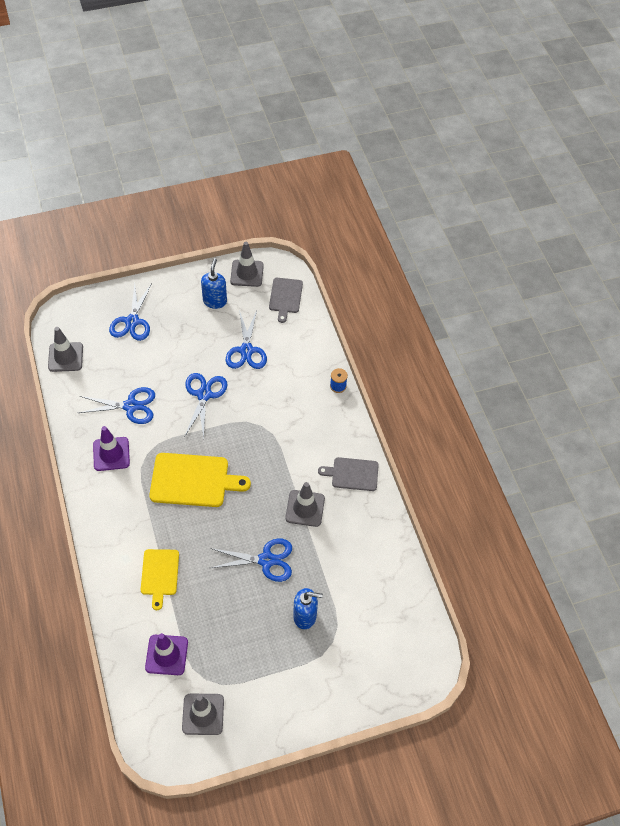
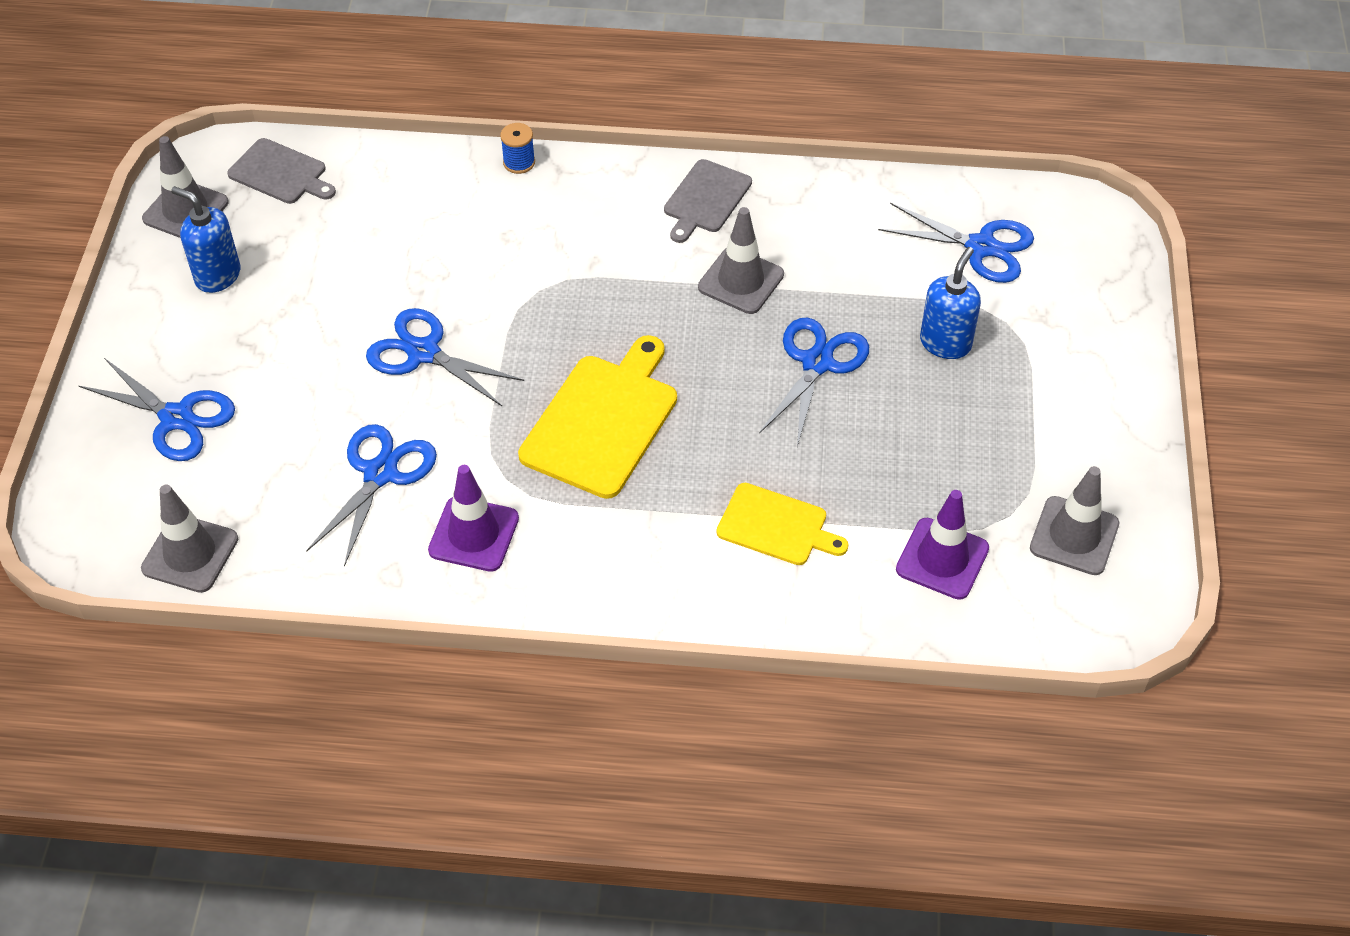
camera: 65 degrees left, 5 degrees down
(246, 350) = (363, 263): blue scissors -> blue scissors (981, 247)

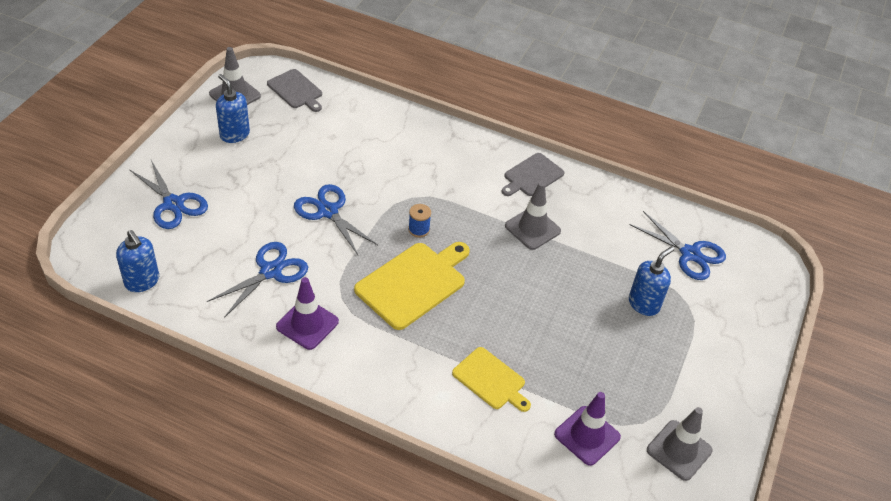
camera: 15 degrees right, 5 degrees down
(190, 554) = (142, 281): grey traffic cone -> blue soap dispenser
(519, 162) = (432, 123): blue spool -> blue spool (419, 229)
(817, 363) = (558, 291): blue scissors -> none

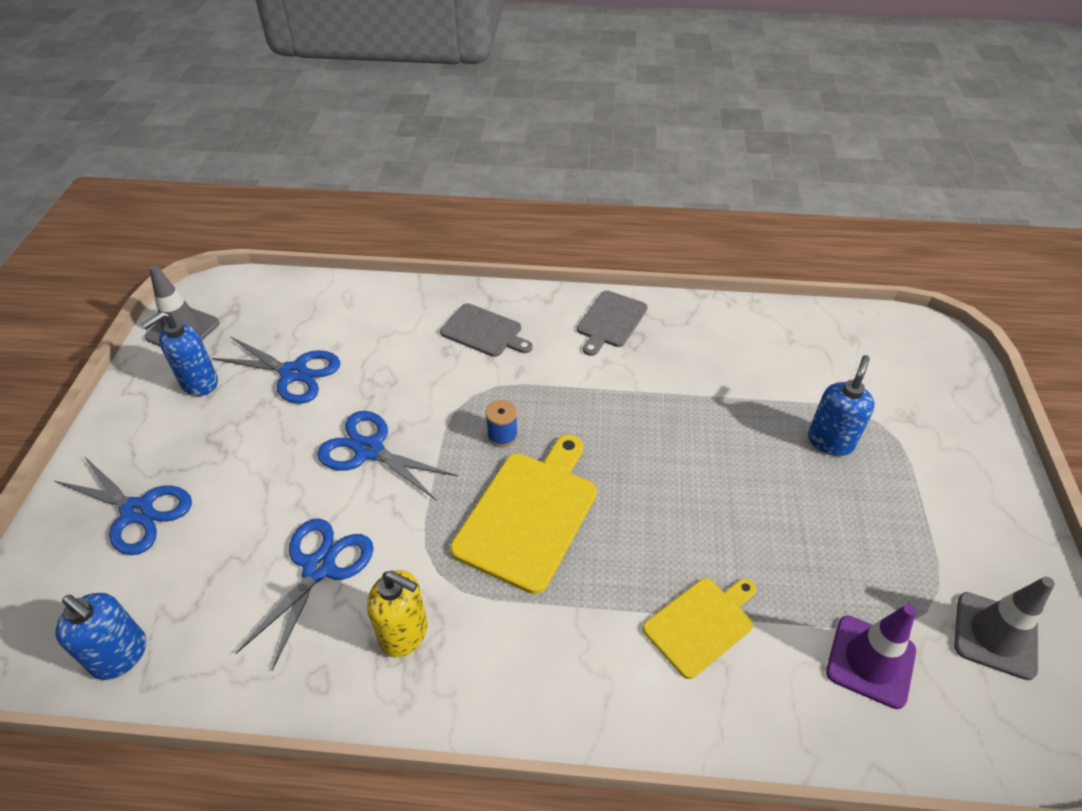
camera: 15 degrees left, 0 degrees up
(234, 134) = (199, 383): blue soap dispenser -> blue soap dispenser turned 75 degrees counterclockwise
(296, 90) = (265, 301): grey cutting board -> grey cutting board (484, 331)
(307, 324) = (404, 633): purple traffic cone -> yellow soap dispenser
(491, 380) = (701, 624): yellow cutting board -> yellow cutting board turned 60 degrees counterclockwise
(532, 228) = (645, 387): grey traffic cone -> none
(690, 254) = (844, 359): blue scissors -> blue scissors (294, 373)

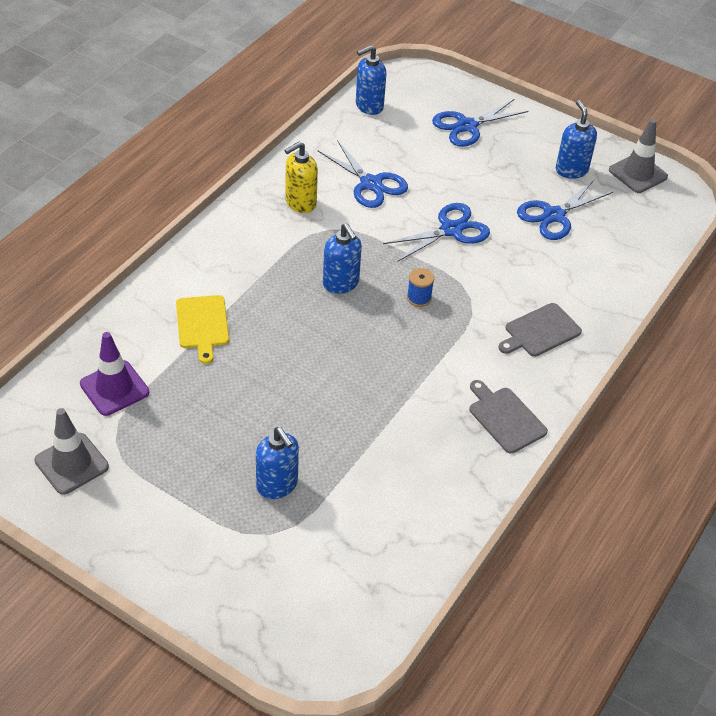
camera: 115 degrees right, 0 degrees up
(529, 514) = (341, 283): yellow cutting board -> blue soap dispenser

